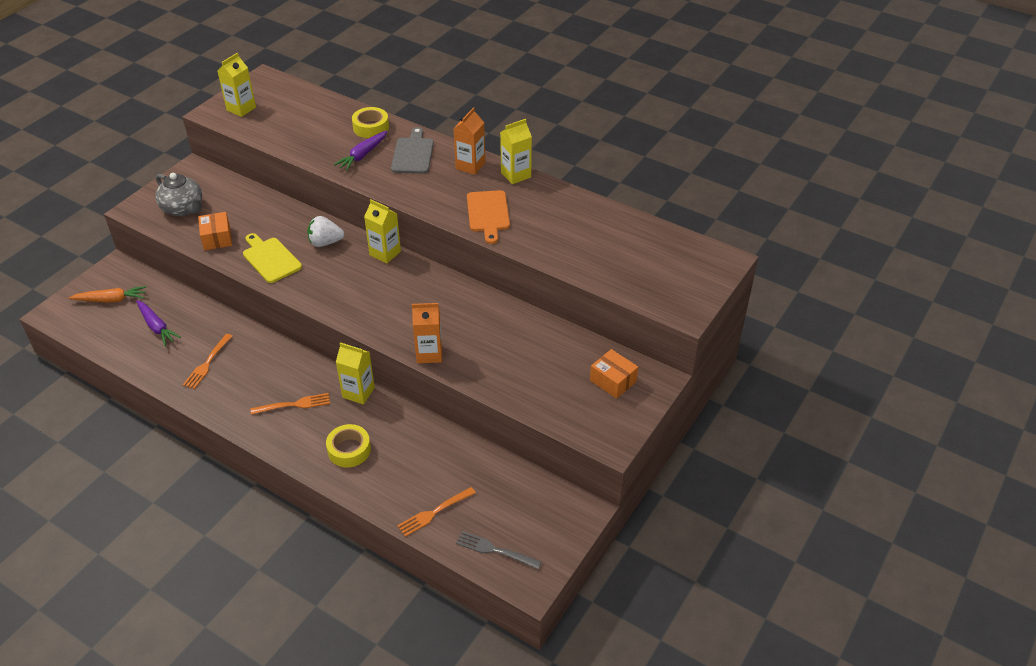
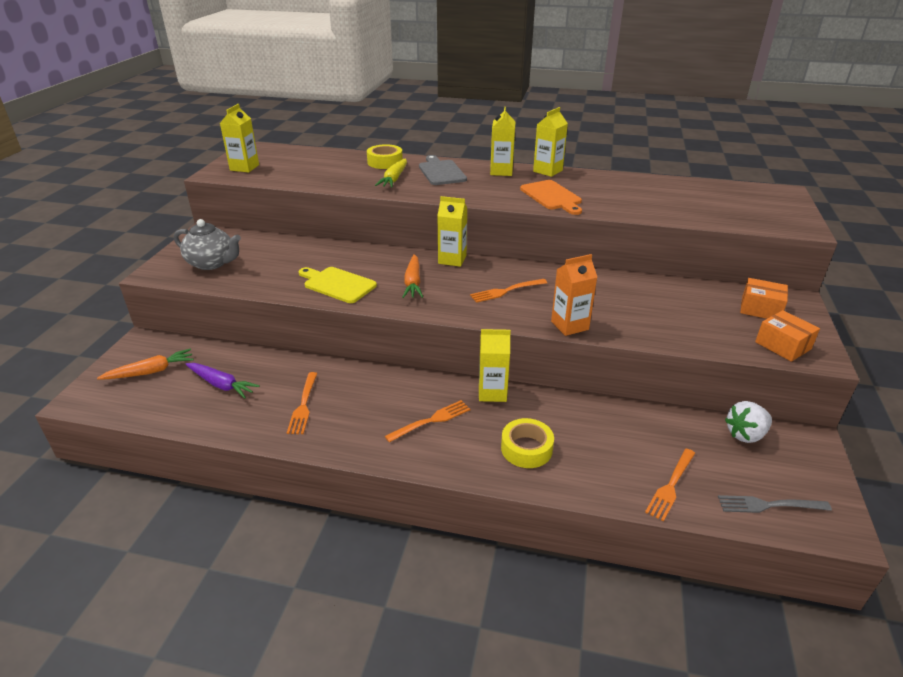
camera: 20 degrees left, 10 degrees down
(217, 238) = (266, 279): orange box -> orange box (783, 345)
(325, 242) = (385, 262): white strawberry -> white strawberry (745, 434)
(333, 272) = (413, 282): none -> orange carrot
(362, 155) = (394, 179): purple carrot -> yellow carrot
(405, 302) = (506, 291): none -> orange fork
(470, 166) = (501, 171): orange carton -> yellow carton

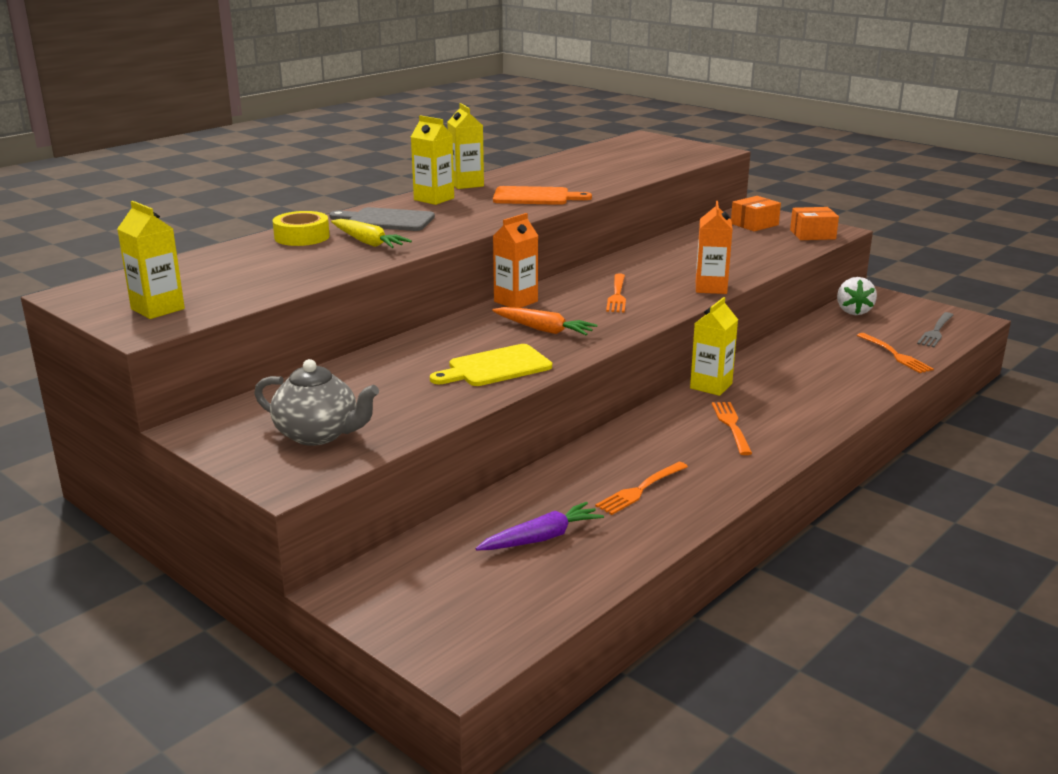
camera: 60 degrees left, 10 degrees down
(151, 371) = (447, 591): orange carrot -> none
(212, 263) = (318, 434): grey teapot -> grey teapot turned 60 degrees clockwise
(303, 405) = (640, 490): orange fork -> orange fork turned 105 degrees clockwise
(452, 259) = (515, 301): yellow carton -> orange carton
(526, 449) = (809, 394): yellow tape -> none

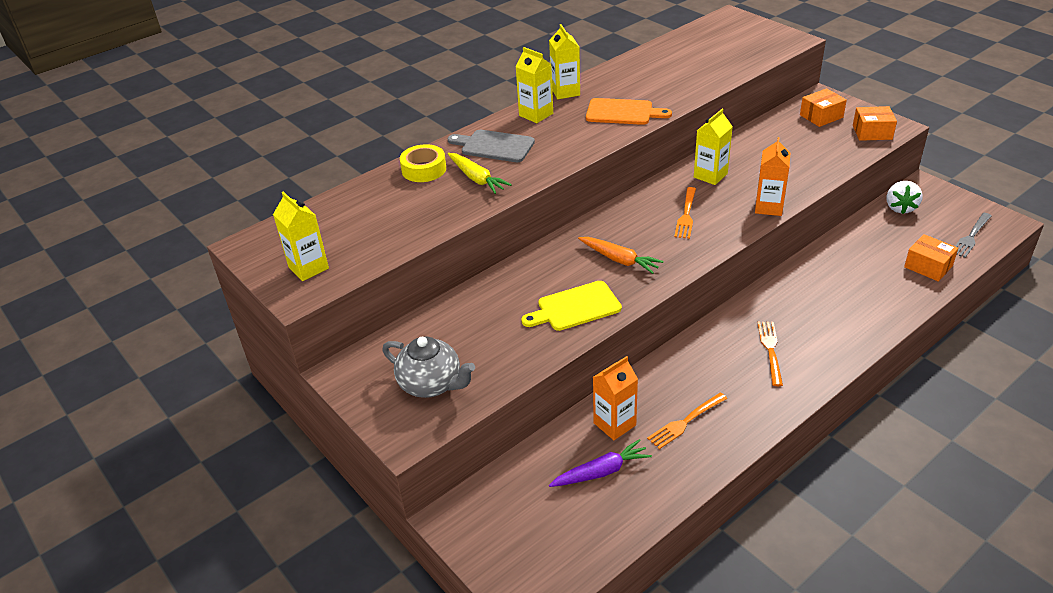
camera: 10 degrees right, 15 degrees up
(515, 301) = (599, 221): orange carton -> orange carton (614, 424)
(711, 386) = (760, 300): yellow carton -> yellow carton (710, 175)
(895, 355) = (928, 266): orange fork -> orange box

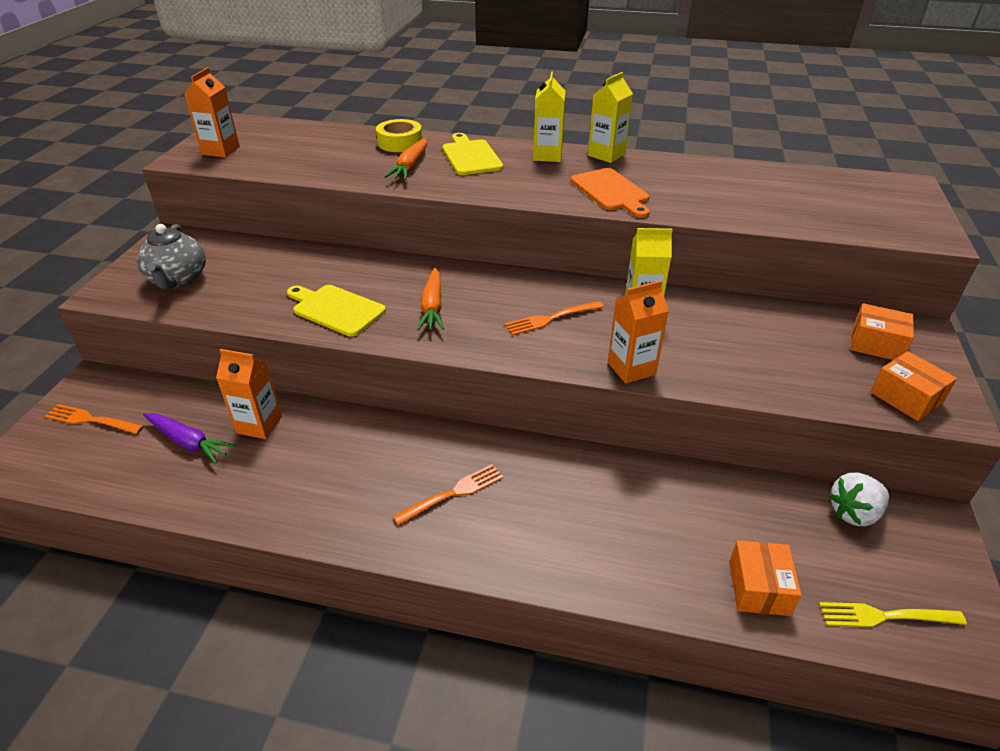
camera: 50 degrees right, 0 degrees up
(308, 268) = (221, 150): yellow carton -> orange carton
(477, 179) = (410, 166): yellow carrot -> orange carrot
(494, 146) = (470, 156): grey cutting board -> yellow cutting board
(685, 422) = (291, 471): orange fork -> orange fork (91, 420)
(971, 237) = (885, 616): grey fork -> yellow fork

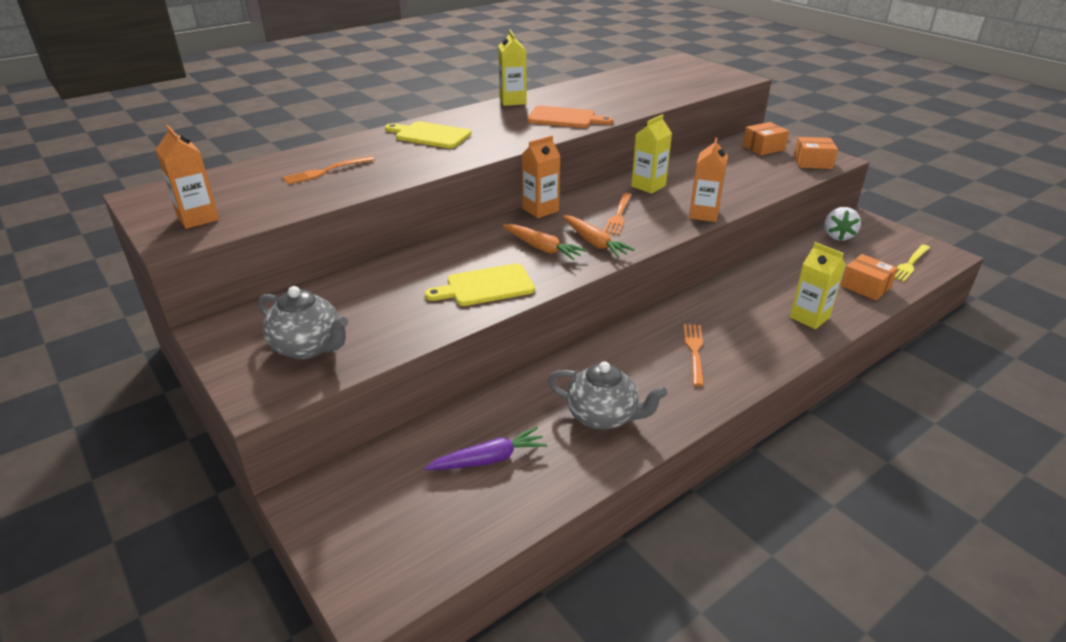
camera: 50 degrees left, 5 degrees down
(91, 420) = (374, 515): orange fork -> orange fork (326, 171)
(259, 425) = (514, 411): orange carton -> orange carton (540, 210)
(294, 479) = (603, 416): none -> grey teapot
(400, 143) = (353, 148): yellow tape -> none
(410, 166) = (403, 158): orange carrot -> orange carrot (594, 243)
(547, 155) = (479, 115): yellow carton -> yellow carton (809, 317)

